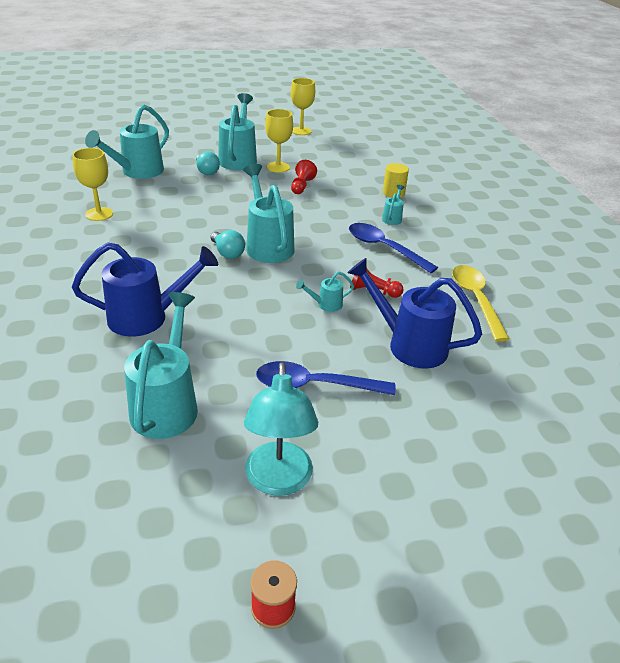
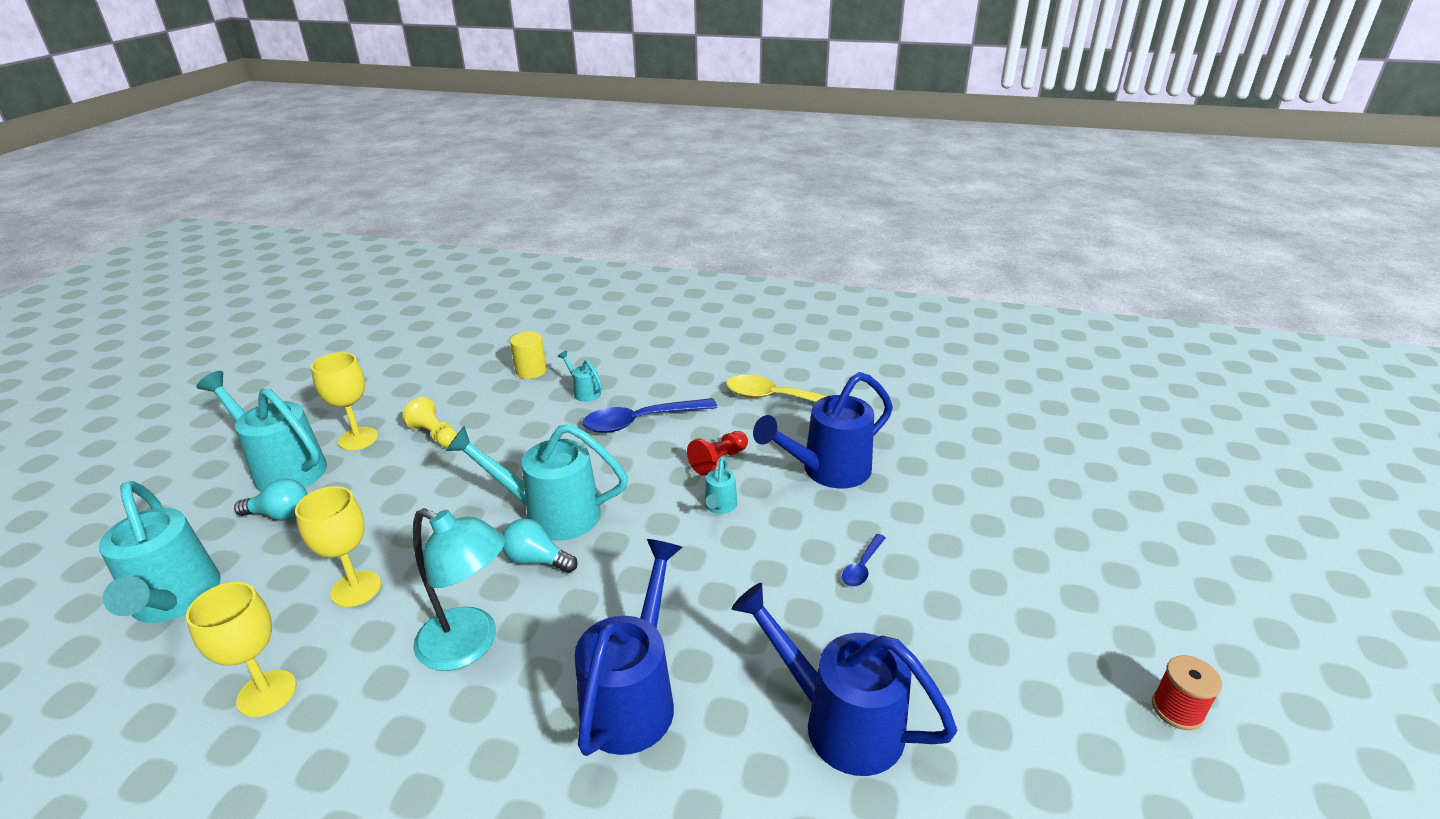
camera: 60 degrees left, 5 degrees down
(167, 404) = (840, 722): turquoise watering can -> blue watering can
(227, 253) = (537, 560): turquoise light bulb -> turquoise light bulb turned 150 degrees counterclockwise
(278, 481) = (1006, 649): turquoise lamp -> turquoise lamp (470, 645)
(301, 131) = (281, 384): yellow goblet -> yellow goblet (356, 588)
(302, 186) = (434, 435): red pawn -> yellow pawn
(315, 385) = (862, 566): blue spoon -> blue spoon, size x0.50

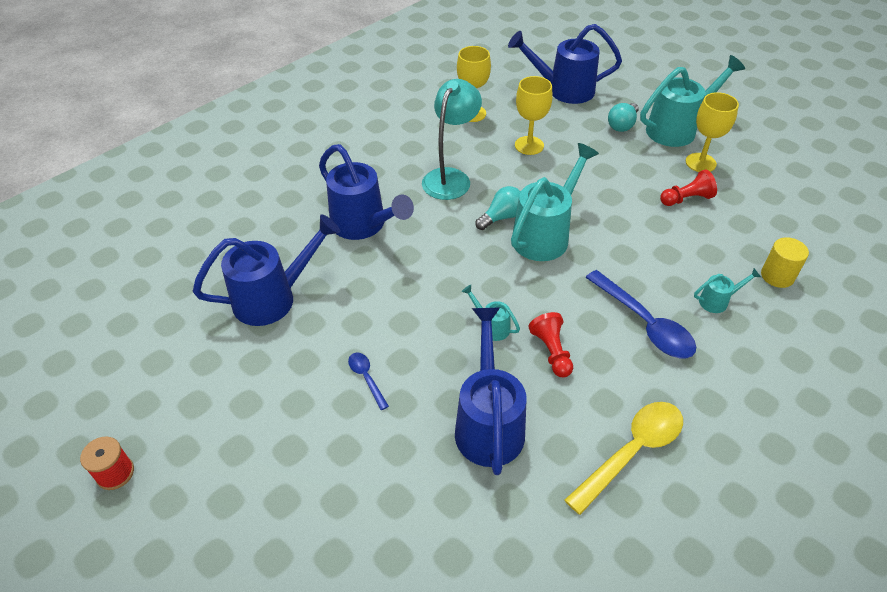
camera: 120 degrees right, 15 degrees up
(175, 601) = (564, 90): turquoise watering can -> blue watering can
(434, 435) = (686, 199): yellow pawn -> red pawn
(470, 645) = (450, 177): turquoise lamp -> turquoise lamp turned 150 degrees clockwise
(641, 421) = (644, 323): blue spoon -> blue spoon turned 135 degrees clockwise

